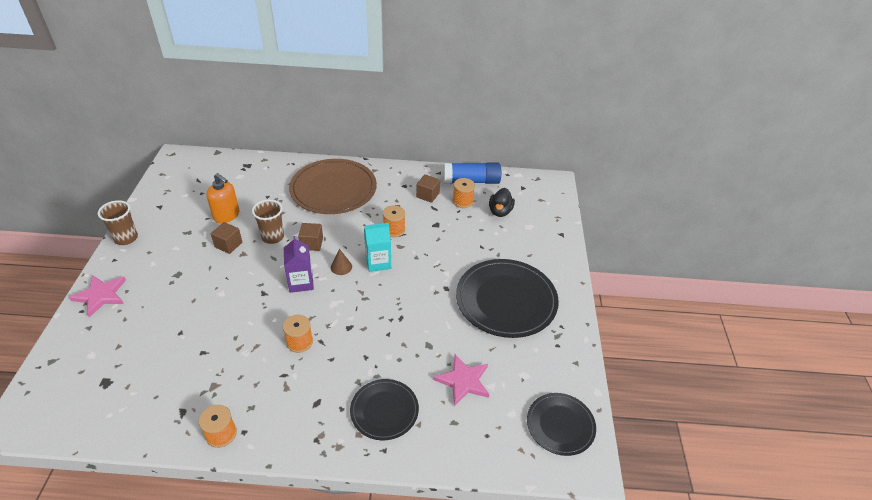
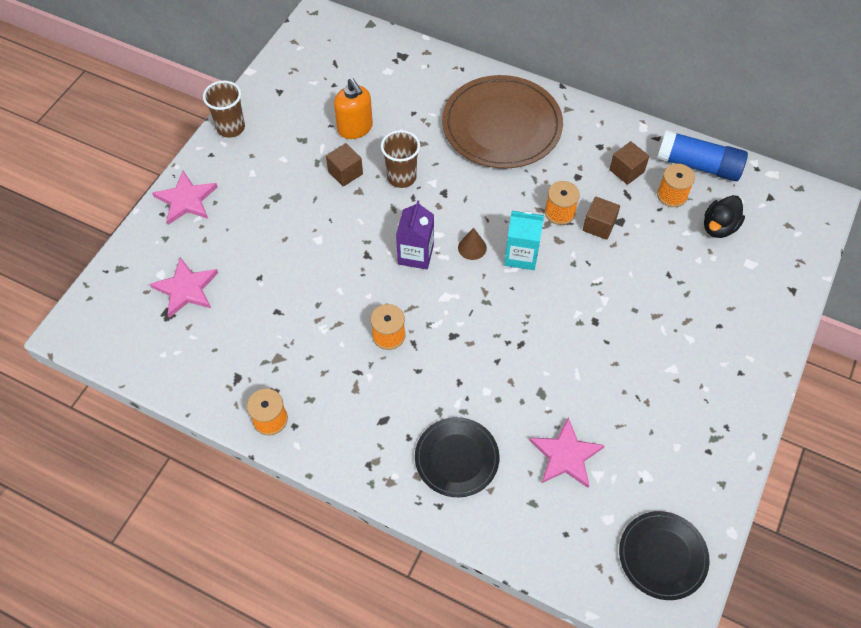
camera: 25 degrees right, 15 degrees up
(117, 359) = (186, 289): none -> pink star
(312, 243) = (446, 202): brown cube -> brown cube (599, 226)
(506, 300) = (668, 365): black plate -> none

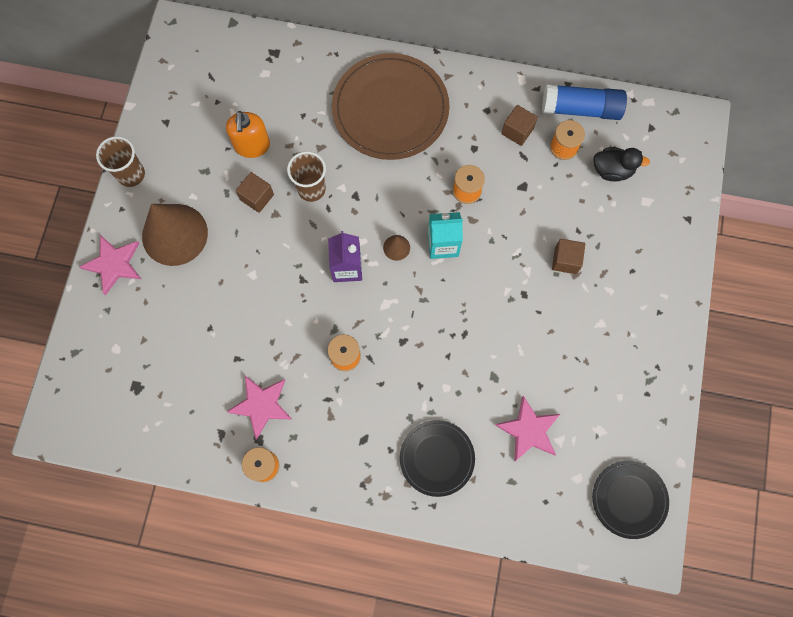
camera: 15 degrees left, 15 degrees up
(186, 289) = (145, 357): pink star -> pink star (261, 405)
(254, 187) = (175, 234): none -> brown cone
(355, 128) = (252, 146): orange soap dispenser -> orange soap dispenser turned 45 degrees clockwise
(599, 226) = (505, 195): brown cube -> brown cube (565, 260)
(719, 227) = (612, 170): black duck -> black duck turned 105 degrees counterclockwise

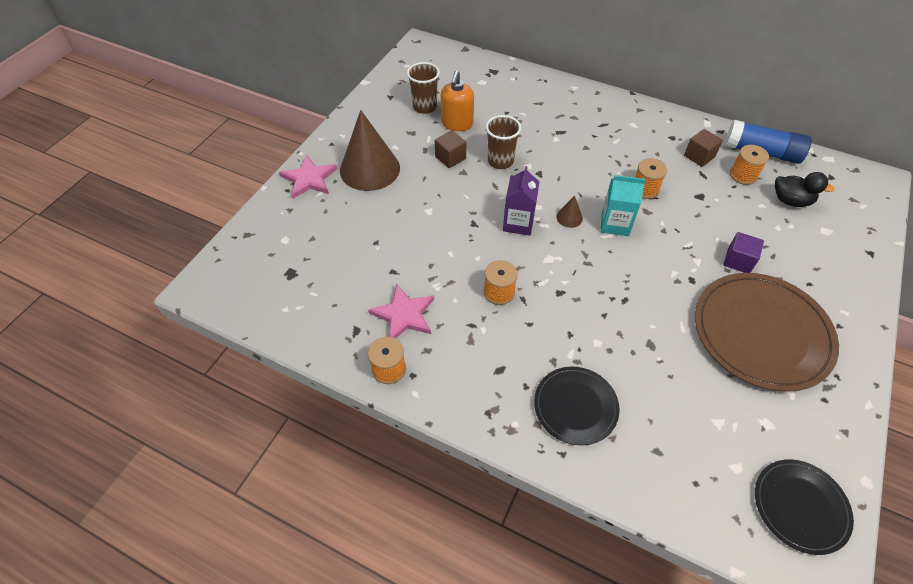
camera: 15 degrees right, 20 degrees down
(131, 174) = (349, 123): brown cup -> brown cup (425, 107)
(390, 109) = (584, 122): brown plate -> brown plate (761, 333)
(528, 430) = (683, 403): pink star -> none
(565, 260) = (738, 261): brown cube -> purple cube

